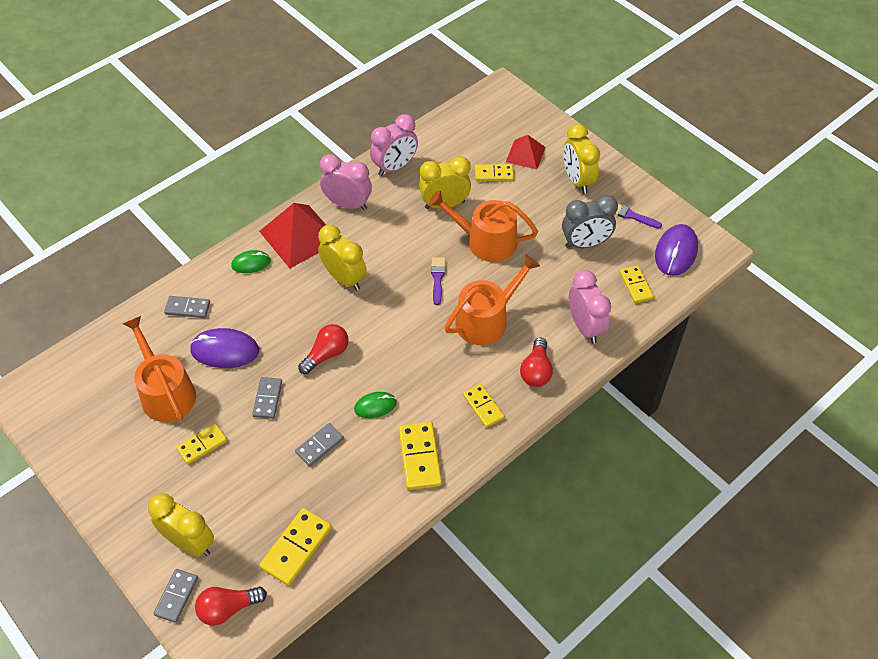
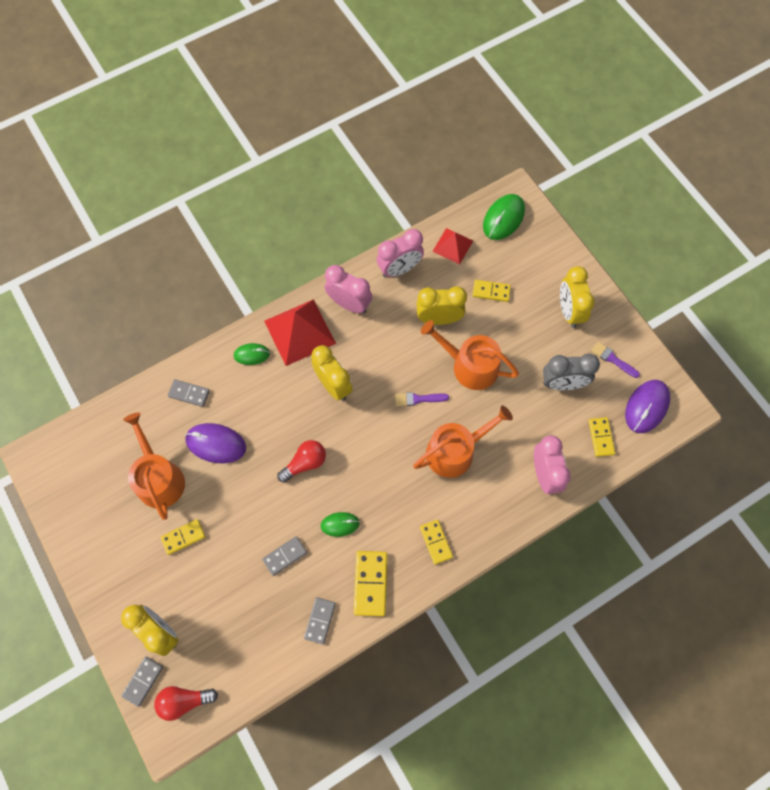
camera: 10 degrees right, 15 degrees up
(267, 399) = (246, 500): grey domino -> grey domino (320, 620)
(296, 548) = (250, 653): yellow domino -> none
(437, 278) = (418, 399): purple brush -> purple brush turned 105 degrees counterclockwise
(493, 111) = (503, 218): none -> green mouse
(525, 154) = (525, 273): red pyramid -> red pyramid (453, 246)
(536, 371) = (490, 513): red light bulb -> none

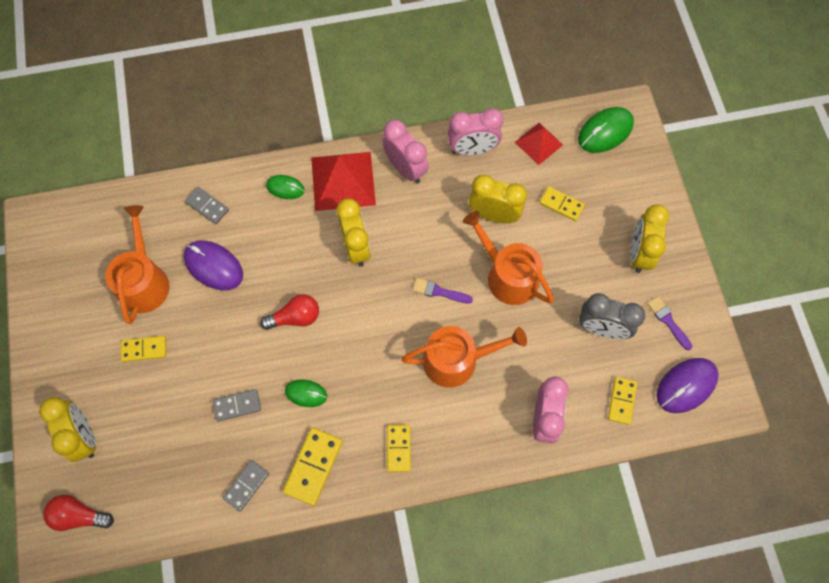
camera: 20 degrees right, 0 degrees up
(143, 681) = (47, 480): grey domino -> none

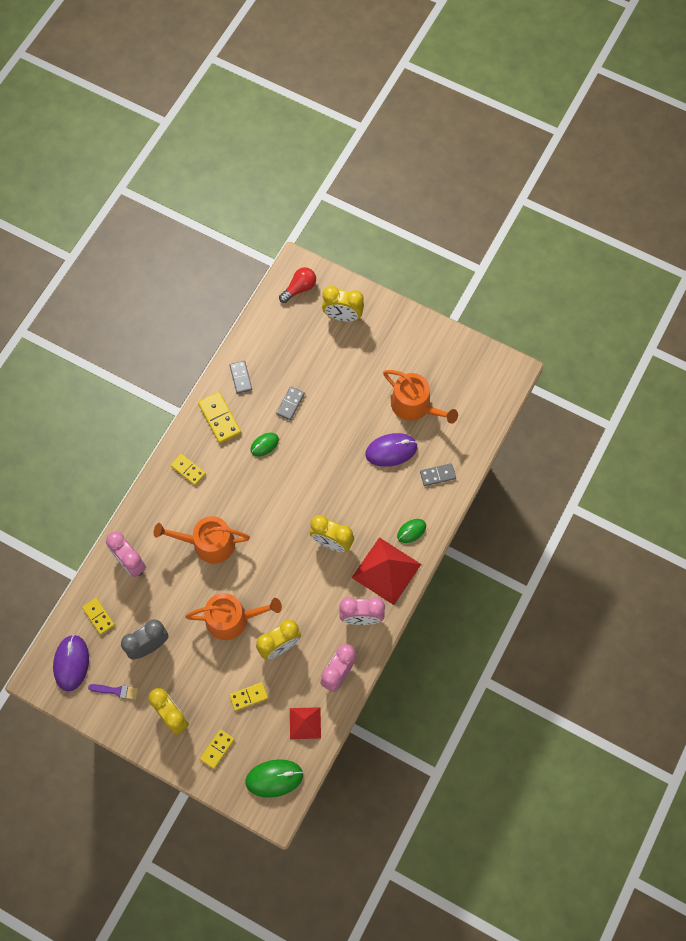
camera: 130 degrees right, 0 degrees up
(144, 349) = (369, 378): yellow domino -> yellow domino (217, 749)
(295, 317) = (316, 472): red light bulb -> none
(439, 292) = (259, 568): purple brush -> none
(457, 360) = (208, 543): orange watering can -> orange watering can turned 60 degrees clockwise
(605, 132) = (274, 778): green mouse -> green mouse turned 75 degrees clockwise

